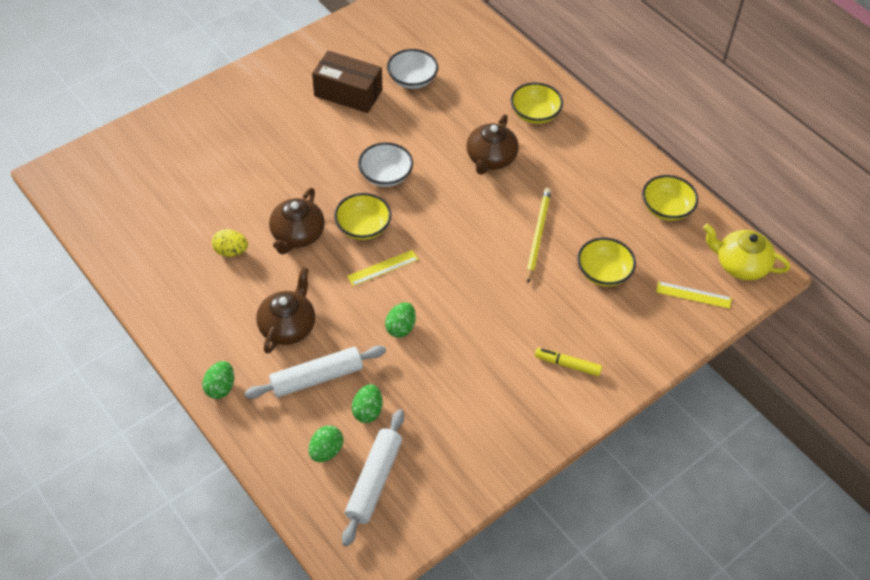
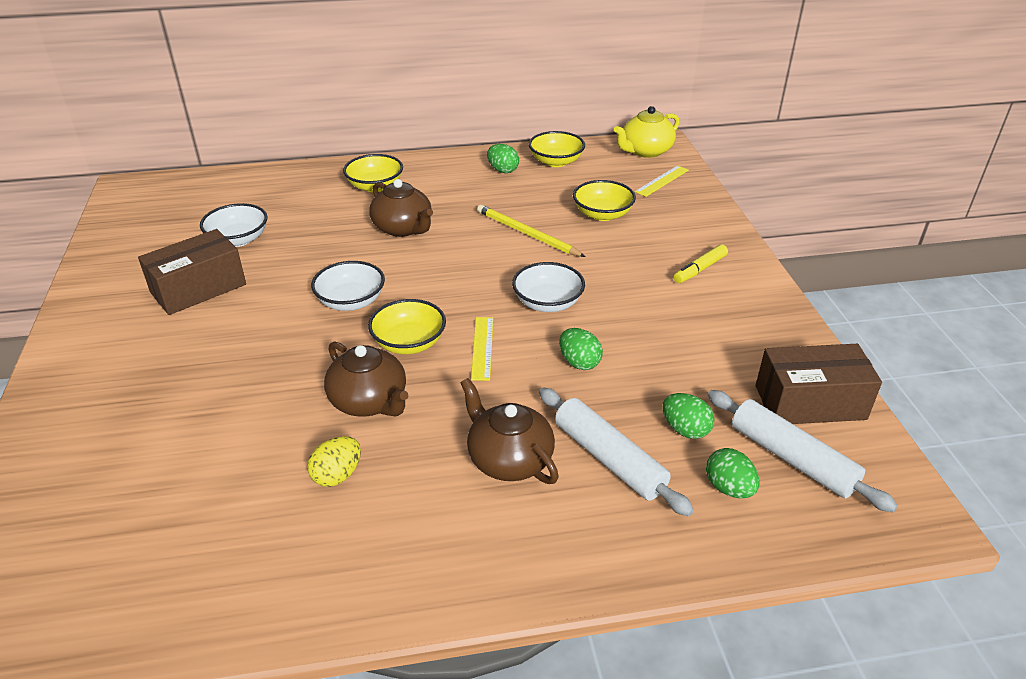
camera: 60 degrees left, 15 degrees down
(220, 387) = (566, 567): green egg -> green egg (503, 170)
(317, 378) = (609, 459): white rolling pin -> white rolling pin turned 45 degrees counterclockwise
(441, 480) = (810, 402): none -> brown box
(456, 283) = (547, 303): none -> white bowl

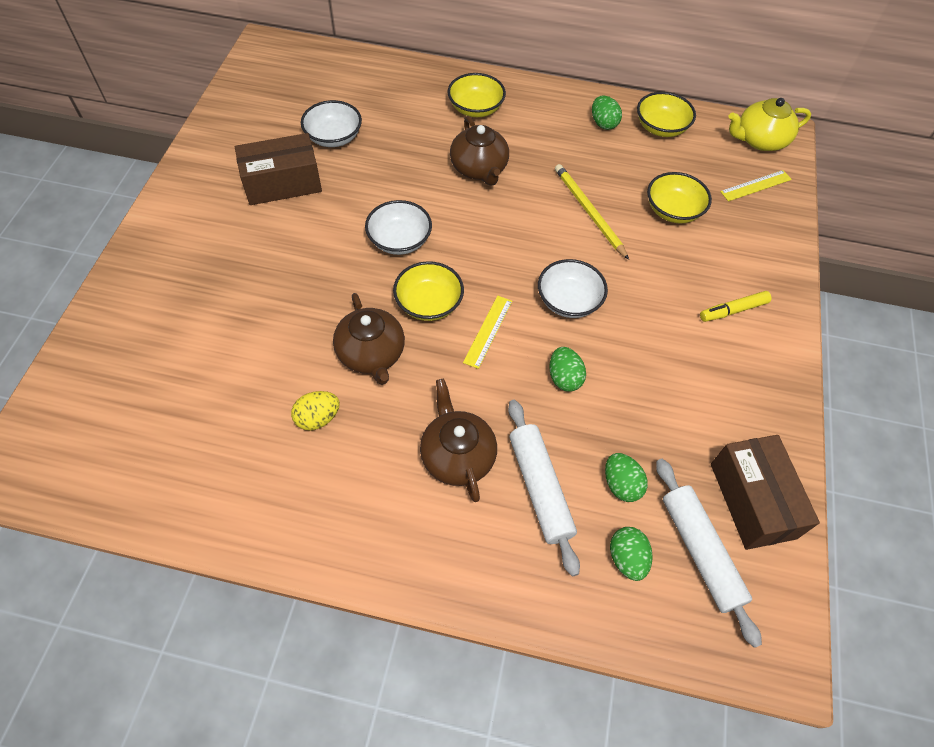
camera: 20 degrees right, 20 degrees up
(810, 402) = (752, 500): brown box -> brown box turned 60 degrees clockwise

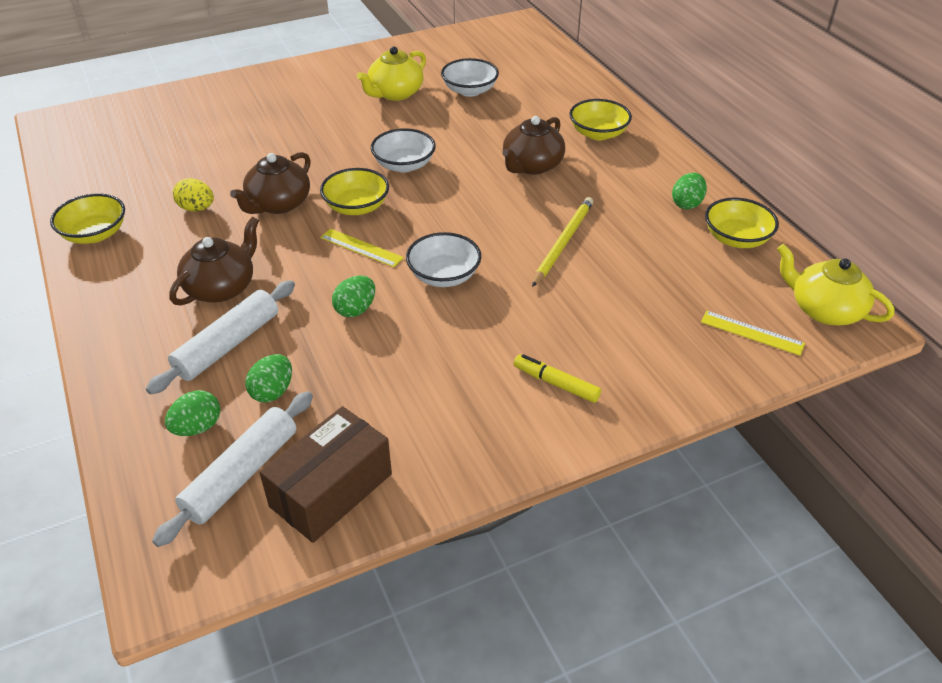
camera: 55 degrees right, 15 degrees down
(282, 183) = (395, 93): brown box -> yellow teapot
(488, 331) = (361, 248): yellow ruler -> yellow ruler turned 45 degrees clockwise
(673, 210) = (635, 291): yellow bowl -> yellow bowl (95, 234)

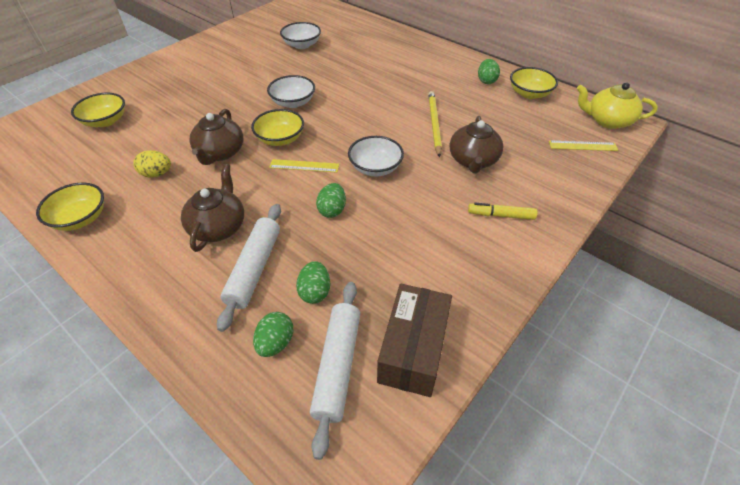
camera: 25 degrees left, 5 degrees up
(395, 93) = (252, 58): yellow teapot -> none
(531, 166) = (377, 82): brown teapot -> brown teapot (473, 160)
(598, 133) = (403, 53): yellow bowl -> yellow bowl (105, 121)

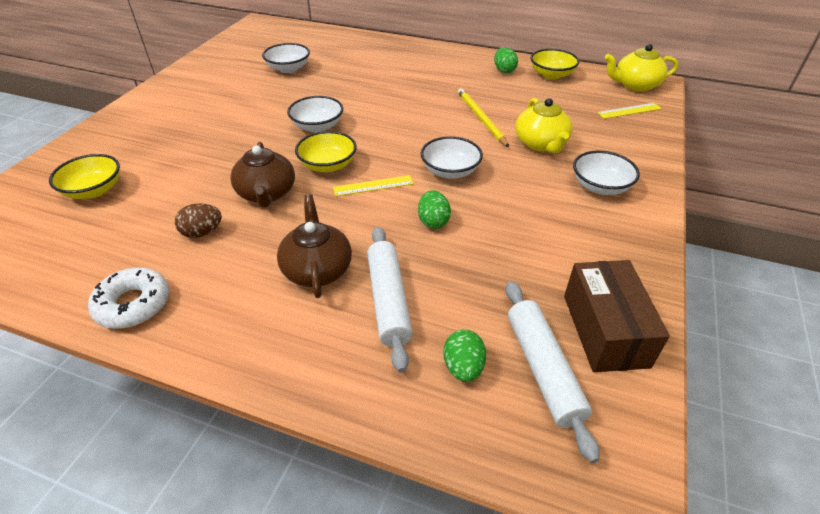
camera: 20 degrees left, 5 degrees down
(80, 218) = (133, 304): yellow bowl -> white donut
(157, 174) = (202, 232): yellow egg -> brown egg
(315, 292) = (470, 305): green egg -> none
(473, 160) = (541, 144): brown teapot -> yellow teapot
(501, 215) = (600, 187): yellow marker -> white bowl

